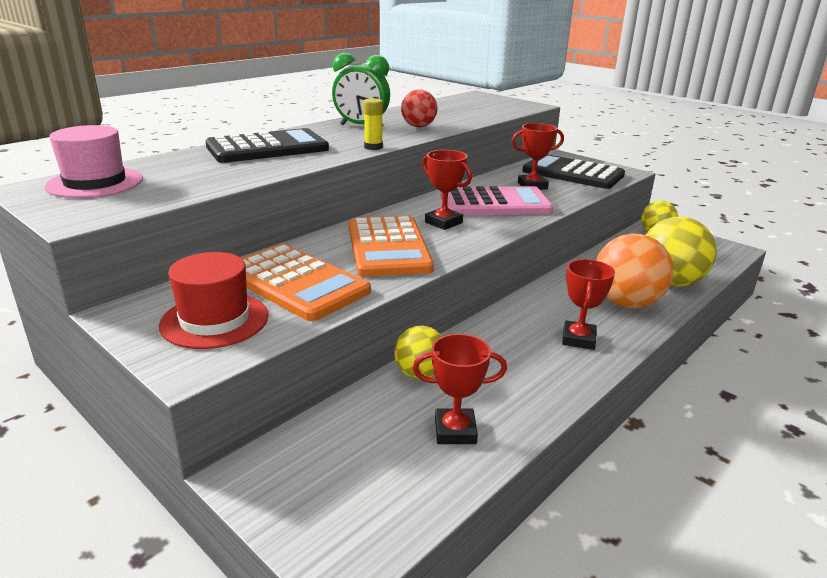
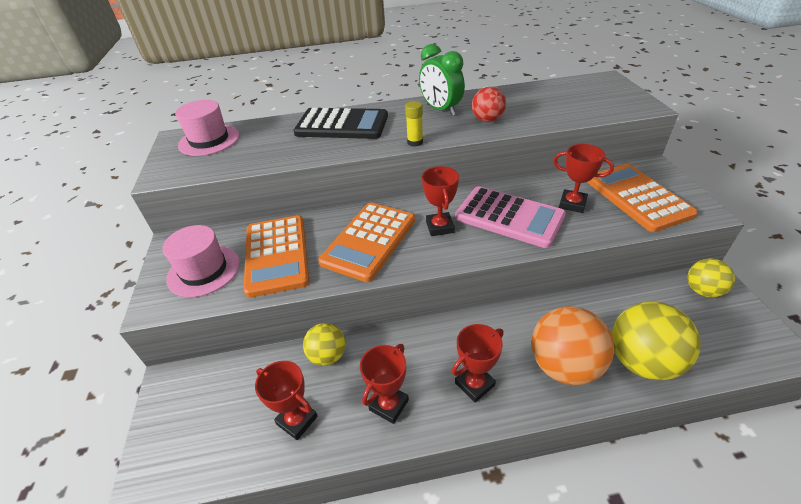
camera: 40 degrees right, 15 degrees up
(215, 320) = (204, 270): red hat -> pink hat
(527, 381) = (389, 405): none -> red trophy
(572, 173) = (637, 197): black calculator -> orange calculator

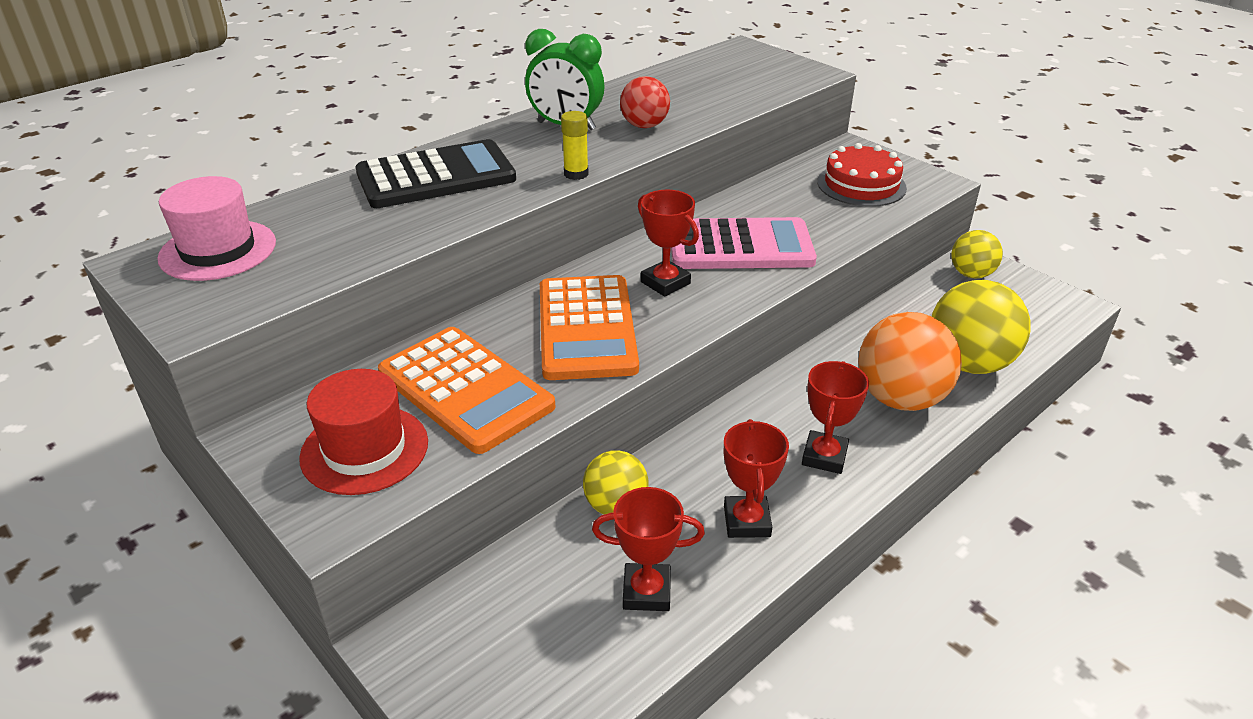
camera: 35 degrees left, 5 degrees down
(204, 270) = (364, 449): pink hat -> red hat
(572, 204) = (799, 211): red trophy -> none
(637, 197) = (861, 185): orange calculator -> red cake

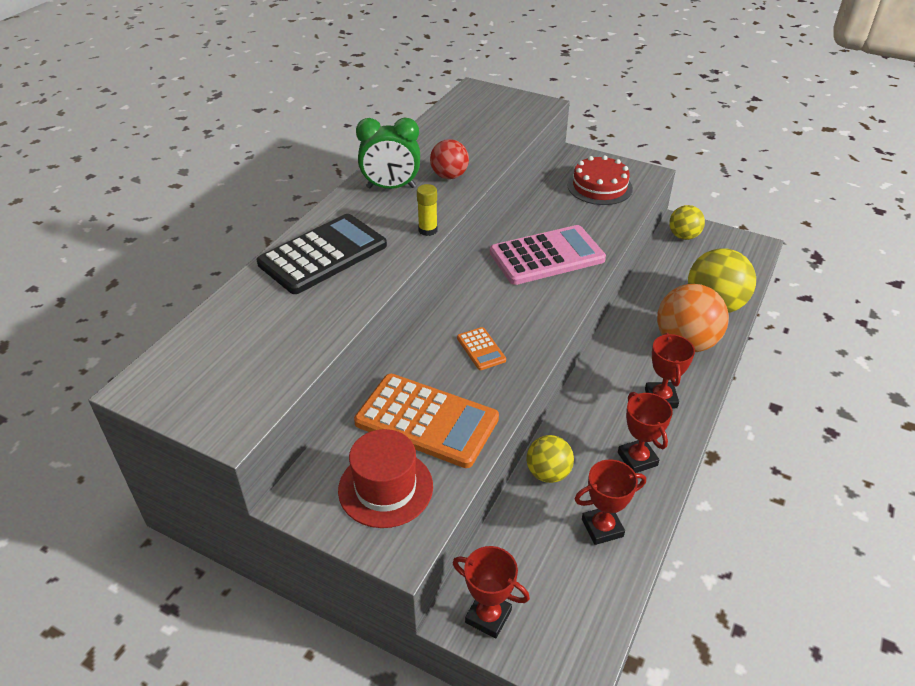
camera: 20 degrees left, 5 degrees up
(218, 250) = (197, 361): pink hat -> none
(586, 328) = (481, 349): orange calculator -> orange calculator, size x0.45
(665, 283) = (513, 298): red trophy -> red trophy (488, 616)

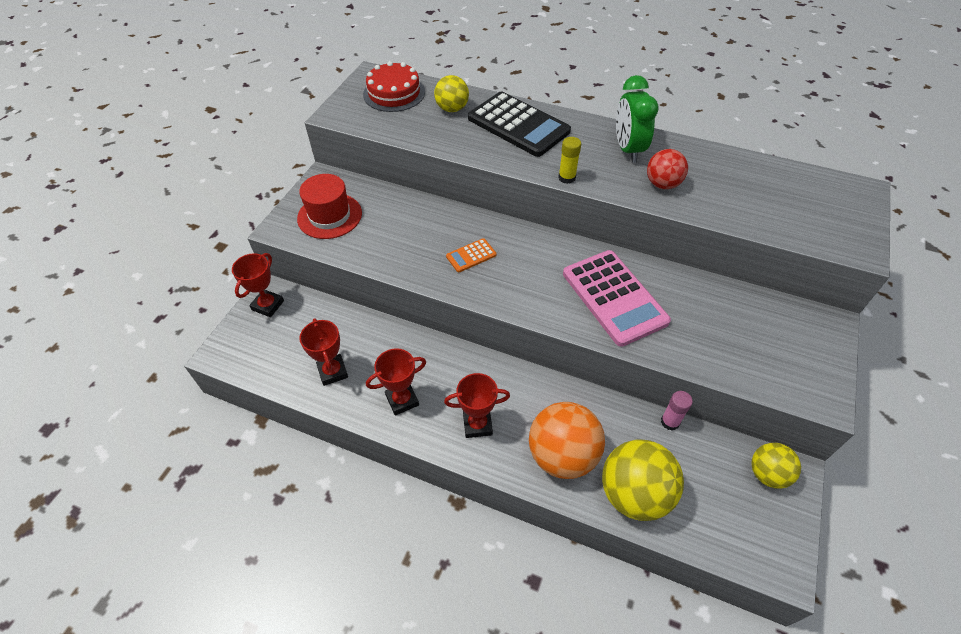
camera: 85 degrees right, 10 degrees up
(426, 421) = (390, 230): orange calculator -> none
(548, 473) = (386, 336): yellow ball -> yellow ball (452, 109)
(599, 187) = (768, 345): red cake -> red cake (394, 93)
(643, 275) = (670, 422): none -> pink glue stick

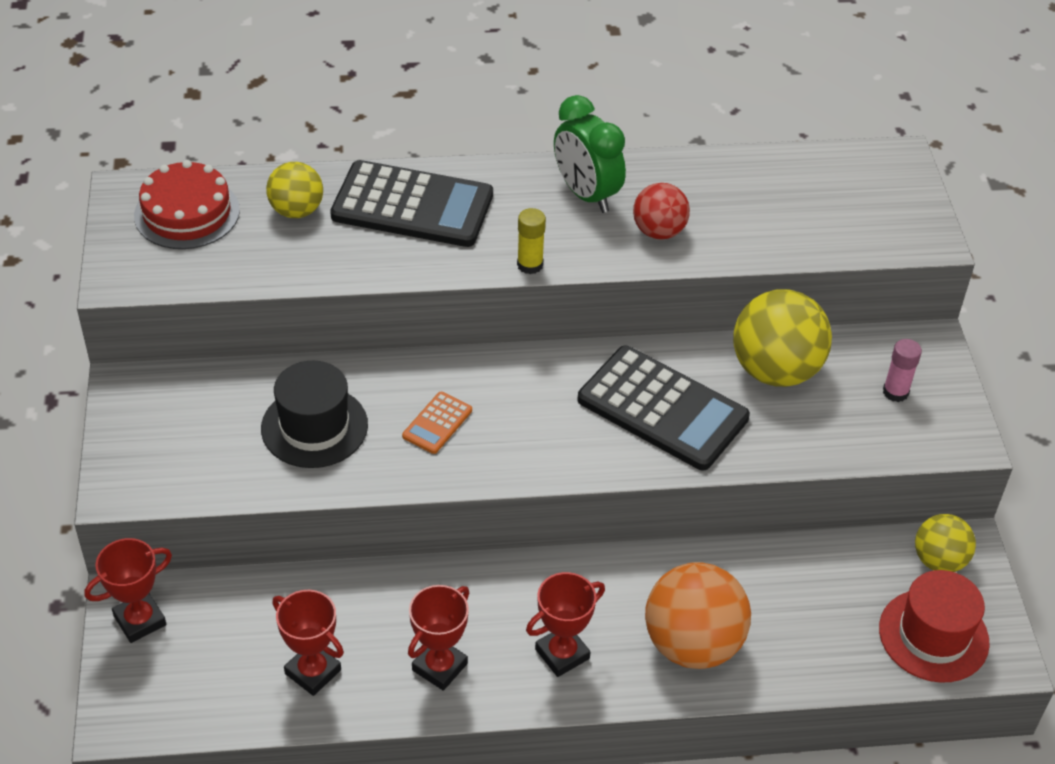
camera: 30 degrees left, 5 degrees down
(268, 305) = (140, 620): red trophy -> red trophy turned 60 degrees clockwise
(329, 216) = (183, 442): red hat -> red hat (933, 635)
(402, 233) = (314, 427): none -> black hat
(614, 297) = (662, 409): pink calculator -> black calculator
(634, 493) = (802, 651): yellow ball -> yellow ball (775, 370)
(670, 422) = (799, 546): pink glue stick -> pink glue stick (895, 392)

